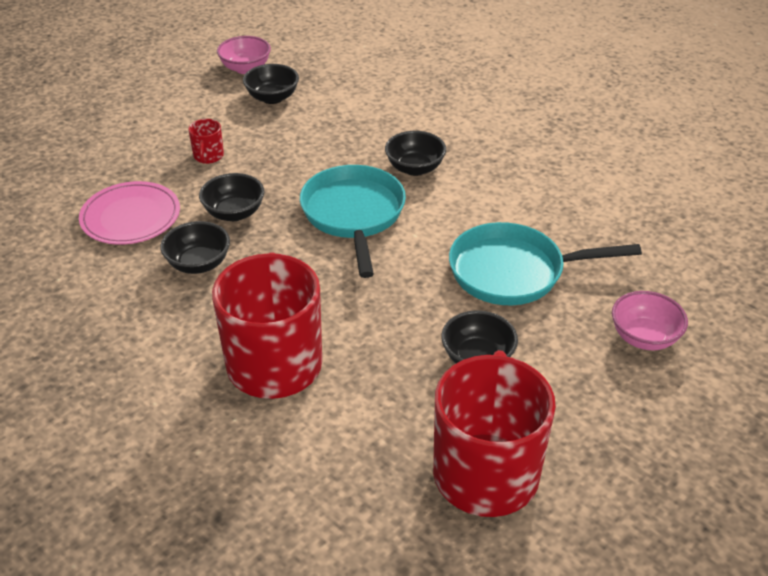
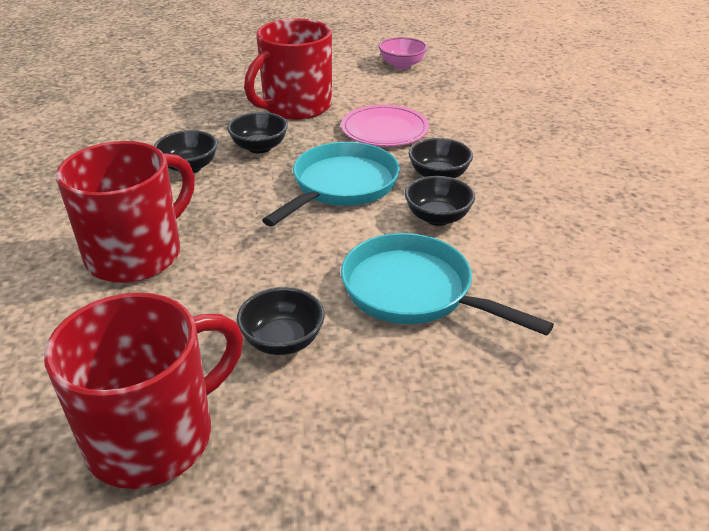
camera: 40 degrees right, 5 degrees down
(131, 217) = (193, 121): pink plate -> pink plate (384, 130)
(208, 156) = (295, 107): red mug -> red mug, size x2.49
(272, 98) = (394, 89): black bowl -> black bowl (437, 217)
(644, 337) = (466, 420): pink bowl -> none

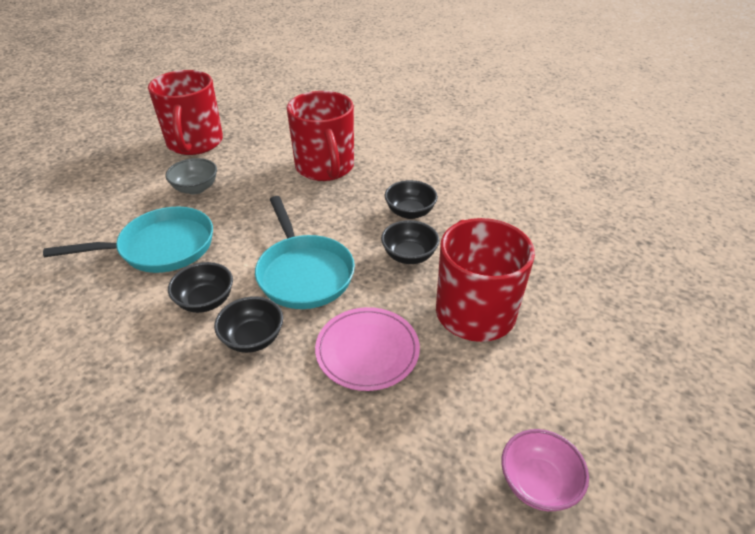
camera: 125 degrees right, 5 degrees up
(282, 341) = (196, 188): black bowl -> grey bowl

